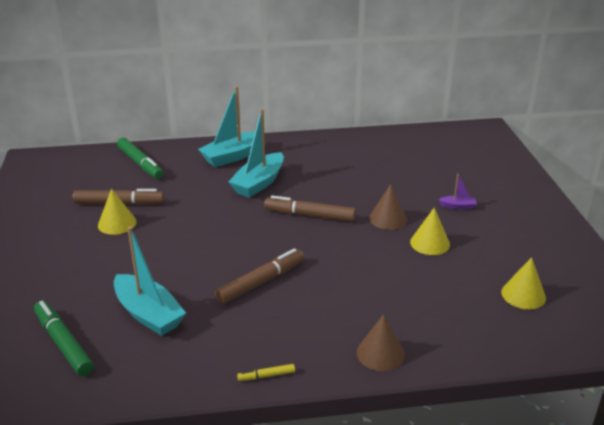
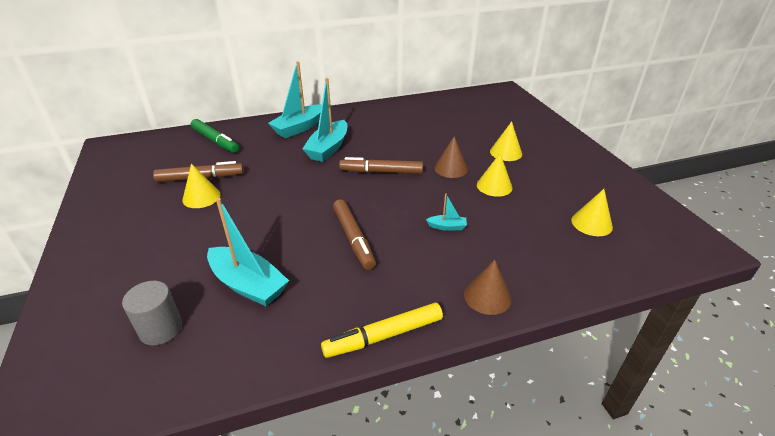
camera: 10 degrees left, 5 degrees up
(63, 343) = (161, 329): green marker -> grey cylinder
(261, 282) = (353, 238): brown marker -> brown marker turned 120 degrees clockwise
(266, 376) = (384, 336): yellow marker -> yellow marker, size x2.10
(362, 281) = (447, 227): none -> turquoise boat
(458, 206) = (506, 152): purple boat -> yellow cone

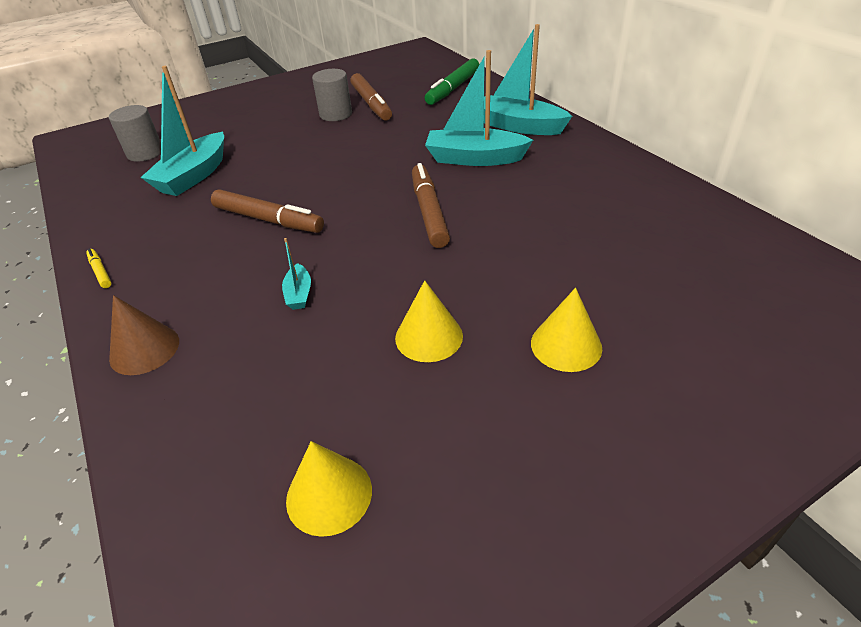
camera: 80 degrees right, 5 degrees up
(201, 197) = (335, 114): yellow cone -> grey cylinder
(353, 238) = (268, 220): brown marker -> brown marker turned 120 degrees counterclockwise
(384, 336) = (100, 272): yellow marker -> yellow marker, size x0.48
(451, 168) = (468, 278): brown cone -> none

